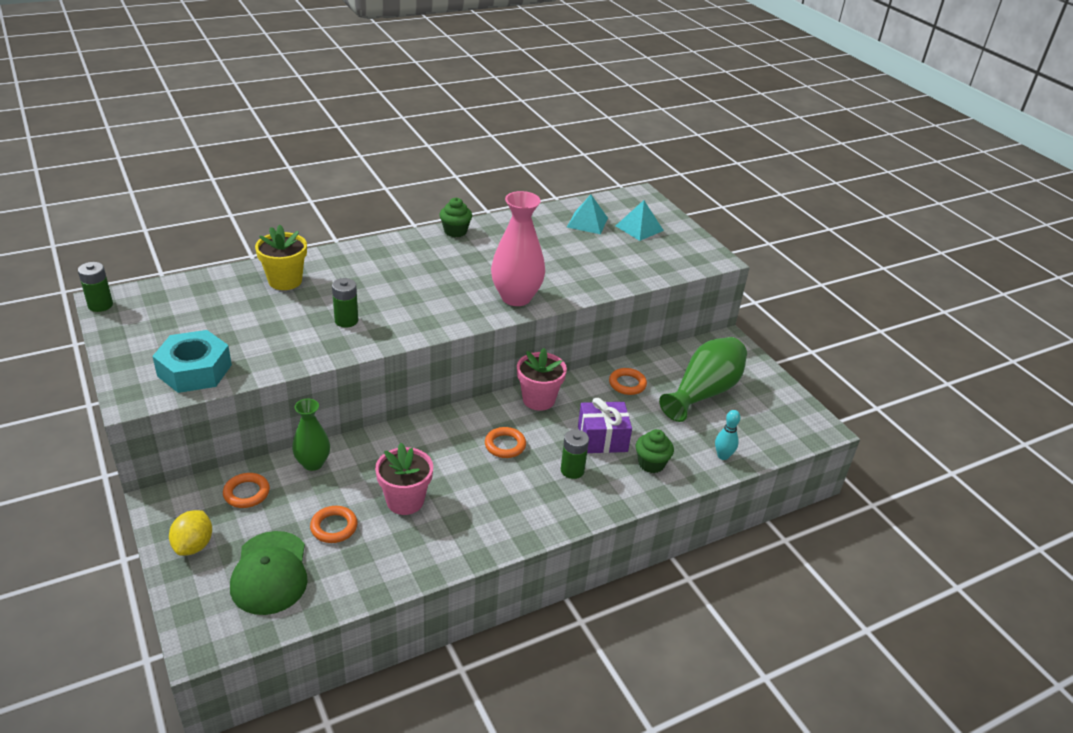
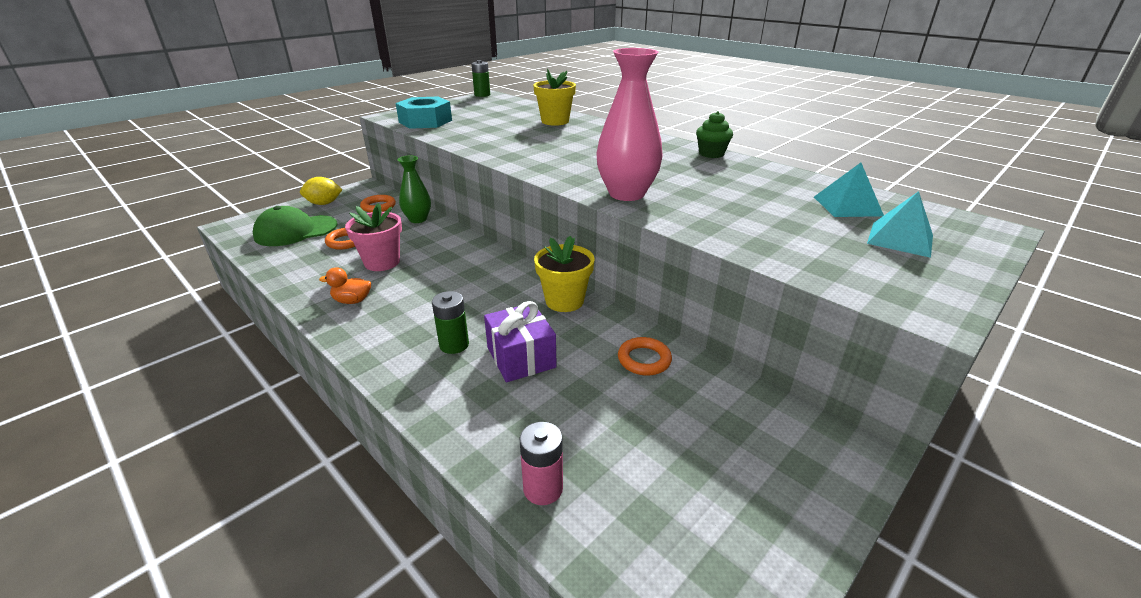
camera: 75 degrees right, 5 degrees down
(346, 321) = (518, 144): green battery -> none
(473, 527) = (352, 301): none -> orange duck
(505, 445) = (478, 295): orange ring -> none
(538, 399) = (564, 301): pink flower pot -> yellow flower pot
(651, 464) = (491, 408): green cupcake -> none
(704, 392) = (688, 441): green vase -> none
(723, 456) = (543, 488): turquoise bowling pin -> pink battery

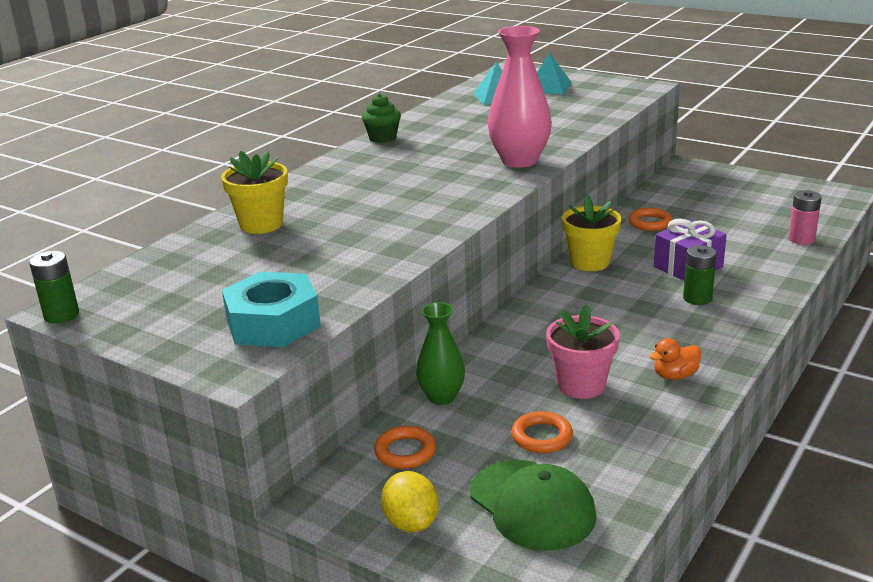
camera: 100 degrees left, 5 degrees down
(352, 301) = (675, 376): orange duck -> orange duck turned 75 degrees clockwise

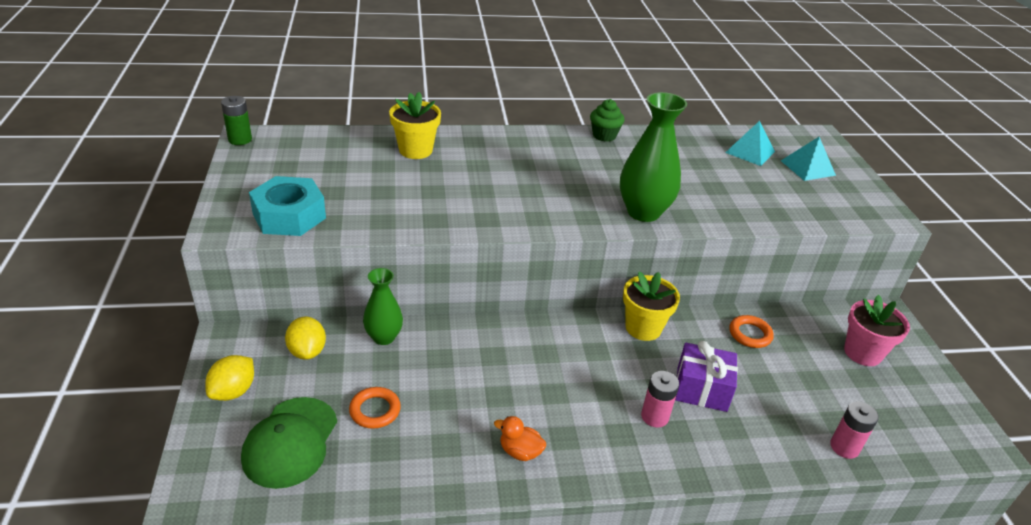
camera: 45 degrees right, 10 degrees up
(405, 452) = (307, 351): orange ring -> yellow lemon
(519, 161) = (643, 212): pink vase -> green vase
(581, 385) = (459, 402): pink flower pot -> pink flower pot (862, 353)
(697, 298) = (654, 416): green battery -> pink battery

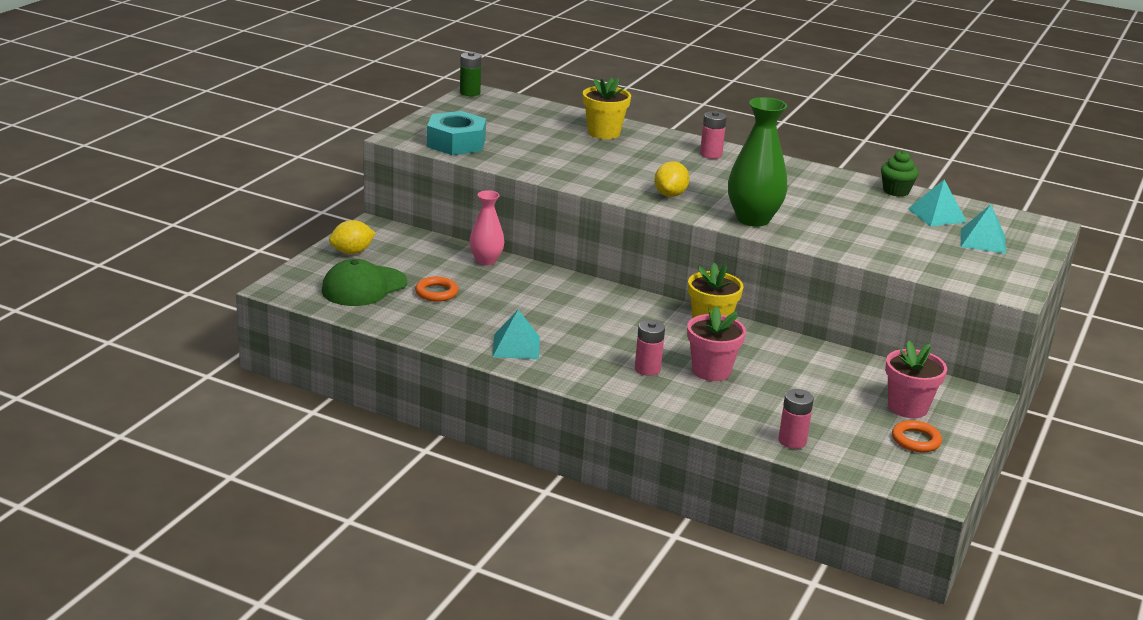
camera: 35 degrees right, 10 degrees down
(307, 351) = (422, 250): yellow lemon -> yellow lemon (670, 195)
(384, 337) = (486, 261): green vase -> pink vase
(520, 451) = (516, 346): orange duck -> turquoise pyramid
(528, 145) = (711, 154): none -> pink battery
(604, 135) = (797, 167): green cupcake -> green cupcake (896, 191)
(701, 389) = (711, 371): purple gift -> pink flower pot
(750, 334) = (808, 361): orange ring -> orange ring (916, 440)

